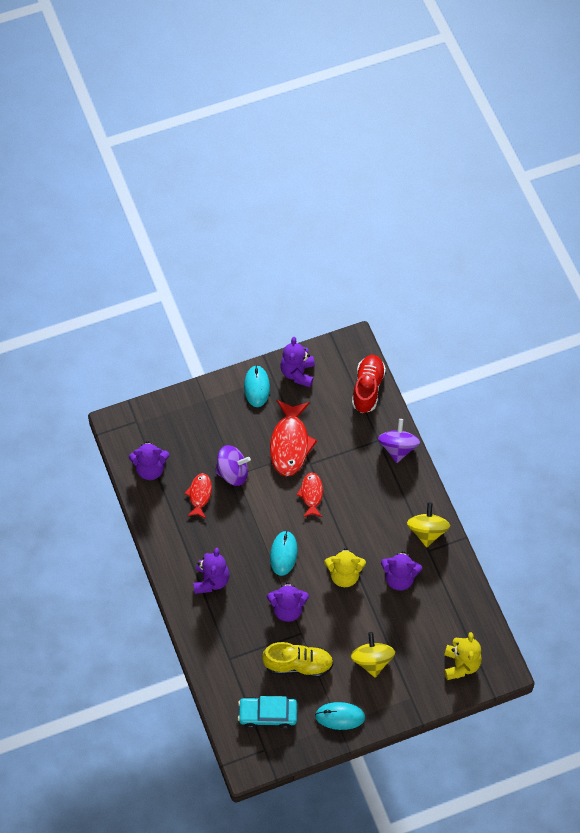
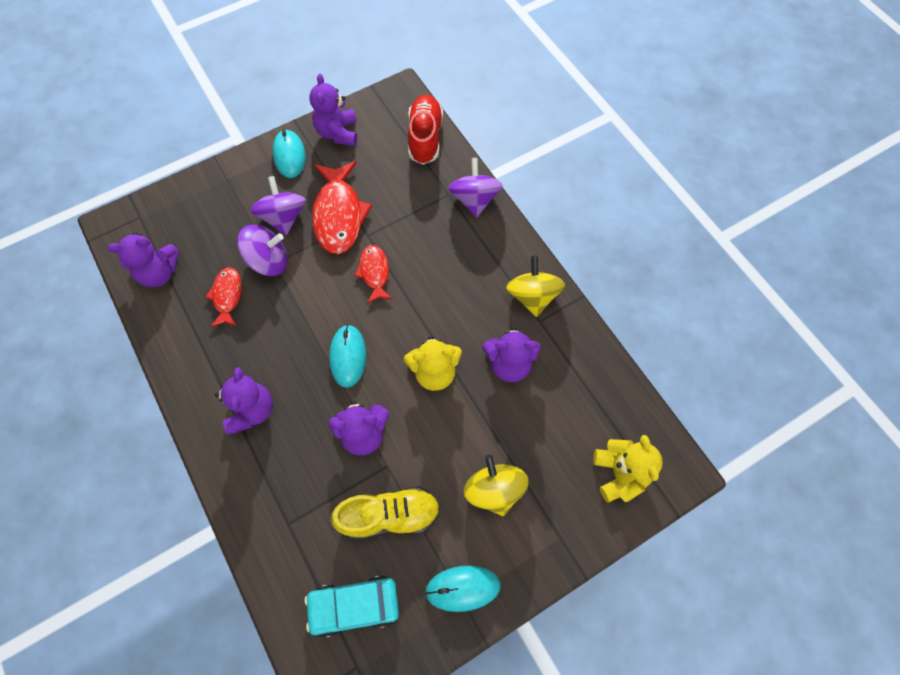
camera: 10 degrees left, 5 degrees up
(247, 439) = (283, 217): none -> purple spinning top

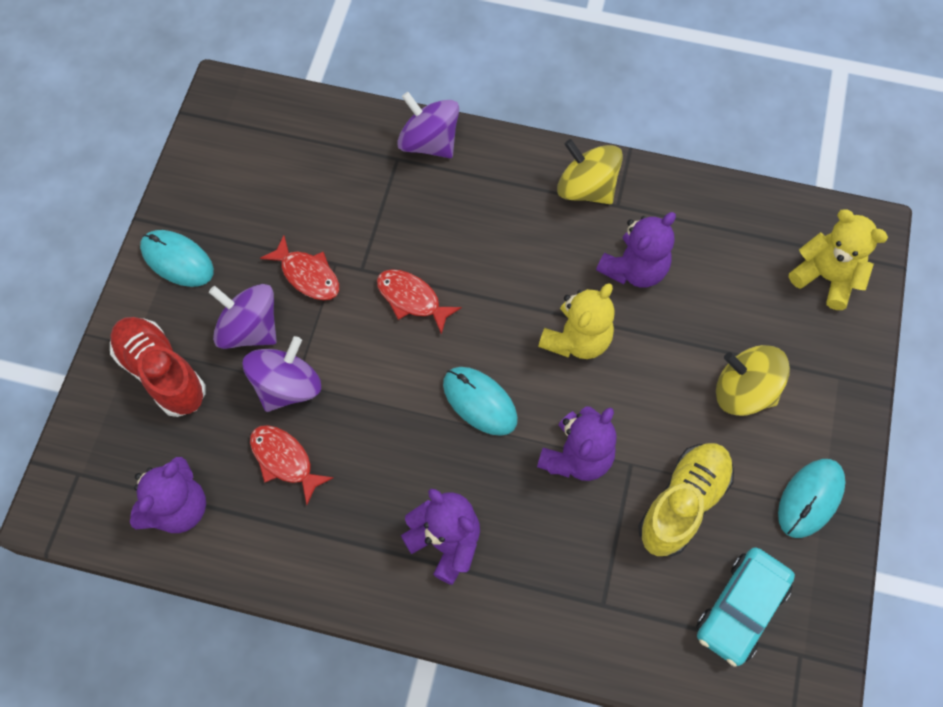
camera: 45 degrees left, 0 degrees up
(338, 133) = (204, 192): purple teddy bear -> none
(339, 215) = (307, 275): red fish -> red fish, size x0.57
(425, 138) = (307, 121): red shoe -> red shoe (162, 372)

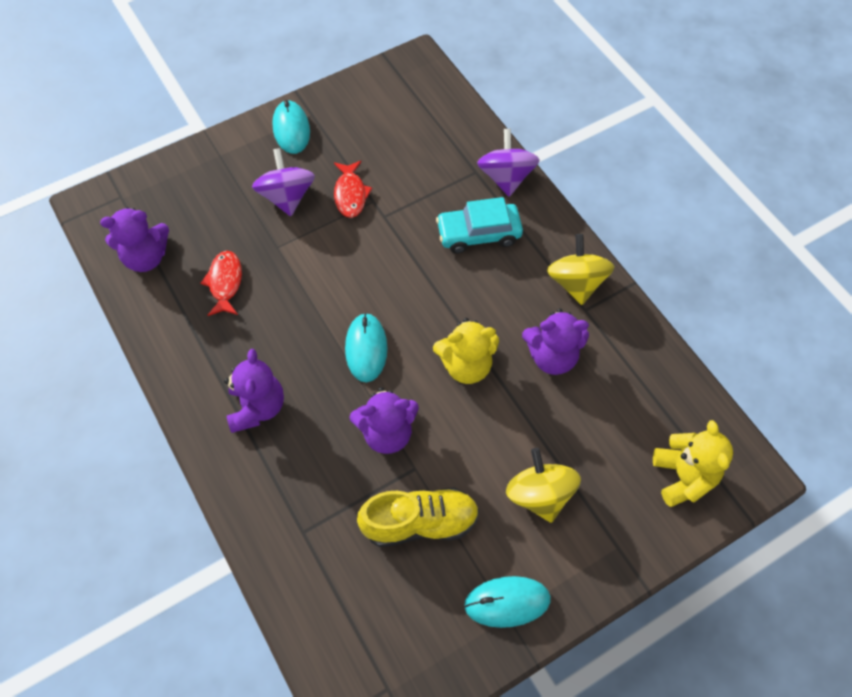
camera: 45 degrees right, 5 degrees down
(162, 372) = (217, 181): red shoe -> none
(287, 386) = (271, 244): purple spinning top -> none
(412, 299) = (393, 257): red fish -> none
(741, 608) = (382, 621): turquoise car -> turquoise car (478, 234)

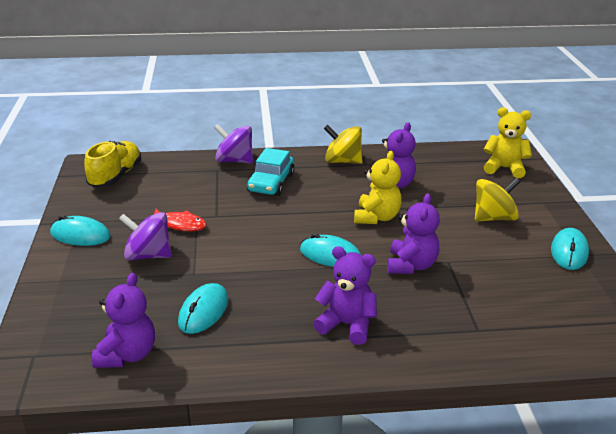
camera: 65 degrees left, 30 degrees down
(225, 282) = (203, 311): red fish -> turquoise mouse
(420, 522) = (494, 271): yellow shoe -> yellow shoe (115, 176)
(539, 494) = (493, 218): yellow spinning top -> yellow spinning top turned 150 degrees clockwise

